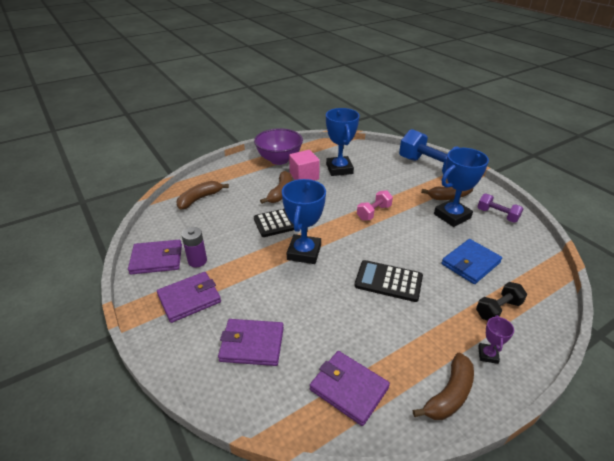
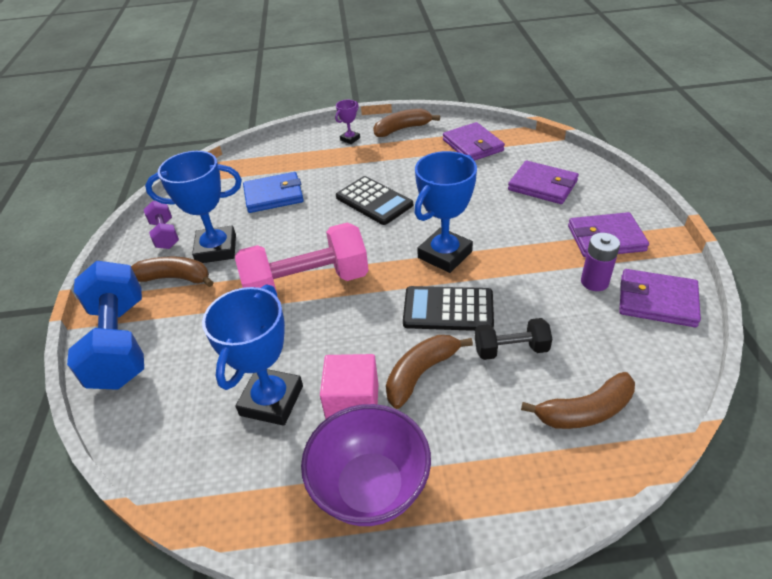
camera: 150 degrees left, 5 degrees up
(374, 212) = (307, 284): pink dumbbell -> pink dumbbell, size x1.96
(498, 309) = (303, 159): black dumbbell -> black dumbbell (511, 349)

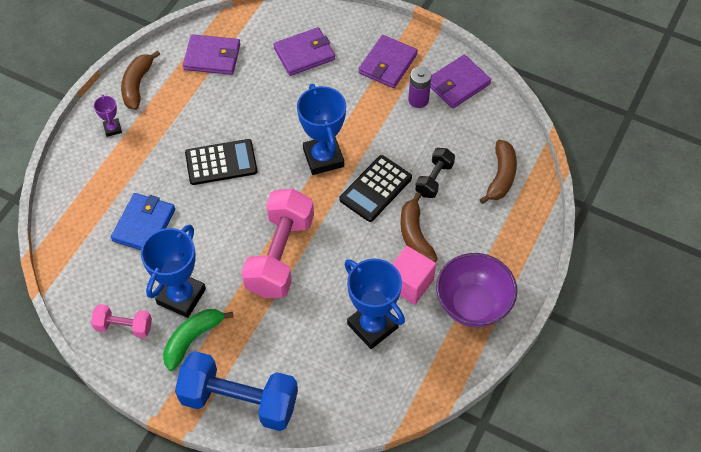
camera: 60 degrees left, 15 degrees up
(165, 235) = (124, 326): purple dumbbell -> pink dumbbell
(175, 278) = (193, 339): brown banana -> green banana

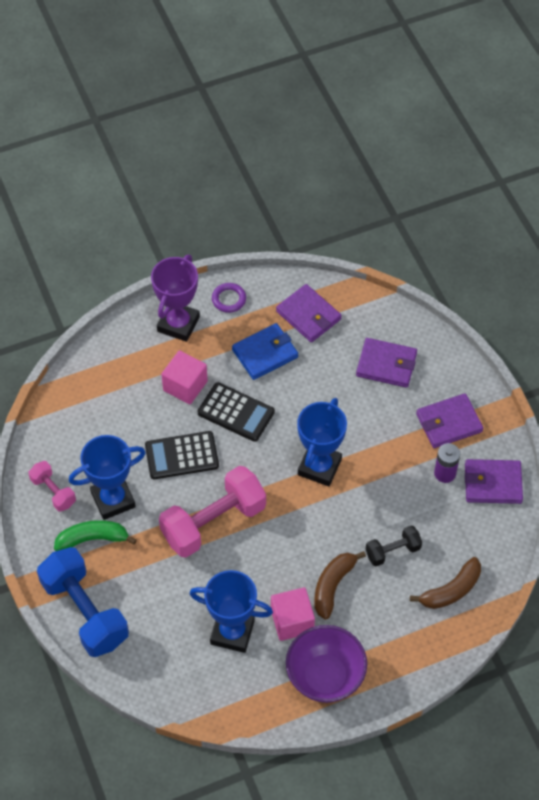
camera: 40 degrees right, 0 degrees up
(112, 129) = (178, 324): purple trophy -> purple trophy, size x2.11
(137, 85) = (229, 299): brown banana -> purple ring
(144, 225) = (134, 422): blue wallet -> blue wallet (265, 353)
(161, 170) = (185, 386): none -> pink cube
(372, 326) = (232, 632): blue trophy -> blue trophy turned 75 degrees counterclockwise
(375, 189) = (337, 524): black calculator -> black calculator (182, 456)

